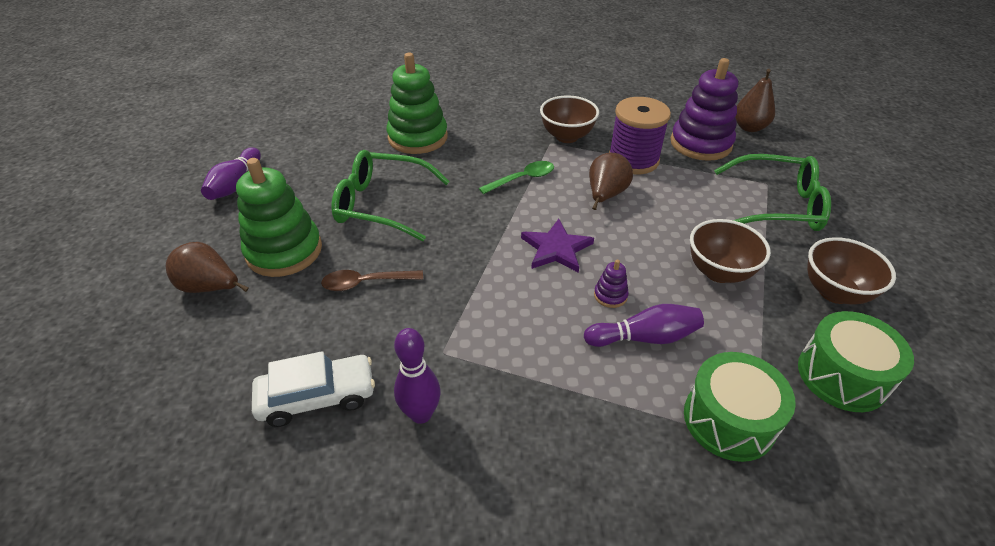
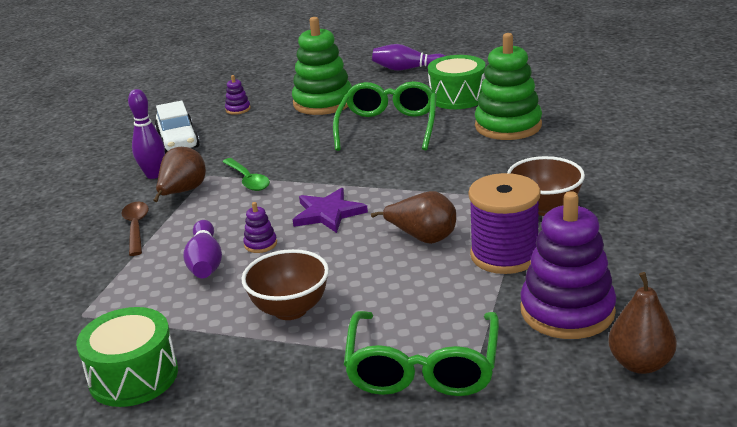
camera: 90 degrees right, 15 degrees down
(210, 287) = (284, 88): brown pear -> brown pear (183, 192)
(249, 333) = (238, 109): none -> purple stacking toy
(366, 283) = (285, 137): brown spoon -> brown spoon (136, 228)
(522, 179) = (444, 187): green spoon -> green spoon (248, 180)
(729, 420) = (107, 303): green drum -> green drum (457, 97)
(834, 292) = (251, 392): brown bowl -> none

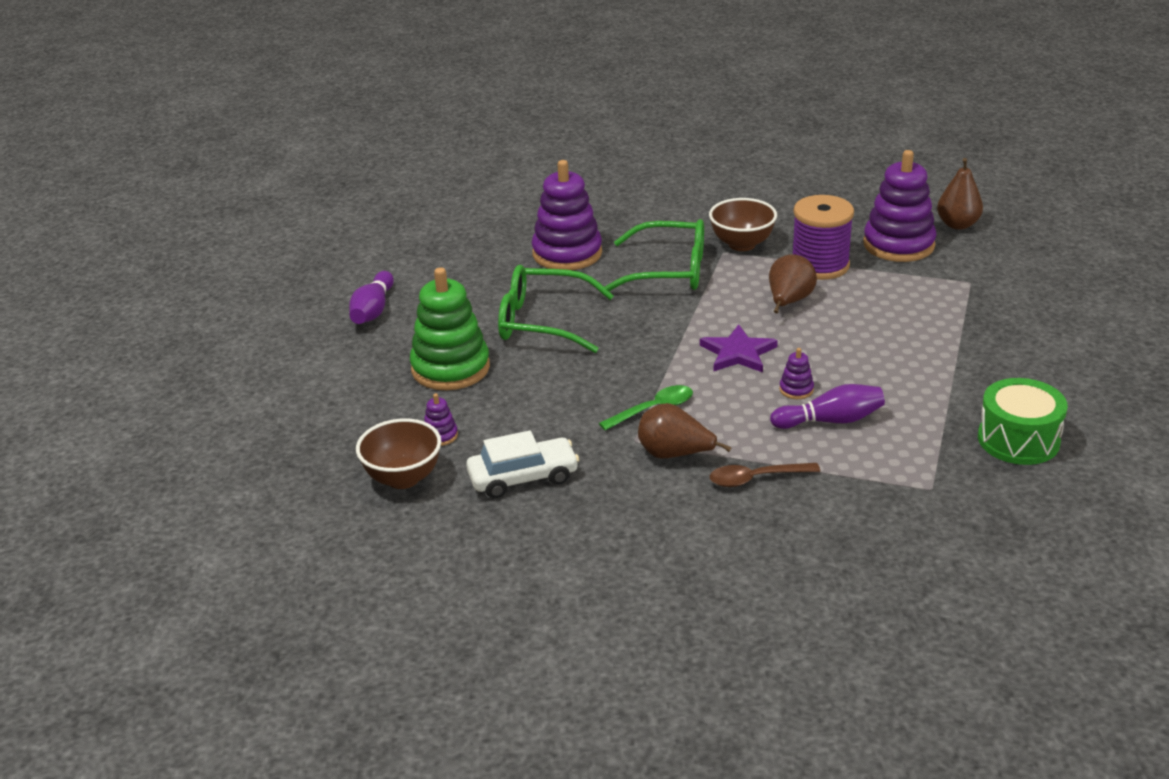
camera: 90 degrees left, 5 degrees up
(154, 175) = (623, 484): purple bowling pin -> none
(290, 309) = (908, 365): brown bowl -> brown bowl (403, 478)
(422, 368) = (978, 303): green glasses -> green glasses (669, 271)
(457, 97) = (479, 279): green drum -> none
(508, 126) = (567, 253): green stacking toy -> purple stacking toy

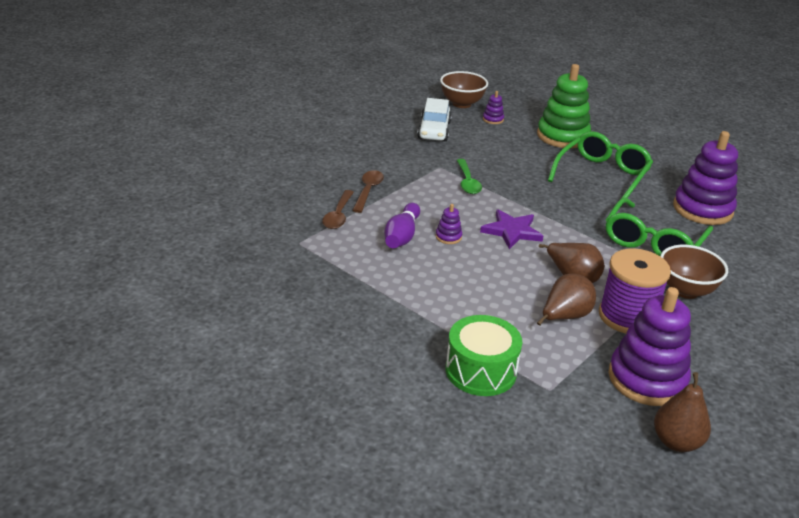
camera: 110 degrees right, 0 degrees up
(373, 310) = (650, 129): purple bowling pin -> none
(674, 454) = (415, 175): brown pear -> brown pear (564, 317)
(839, 481) = (338, 215): none -> brown spoon
(1018, 440) = (311, 300): green drum -> green drum (480, 371)

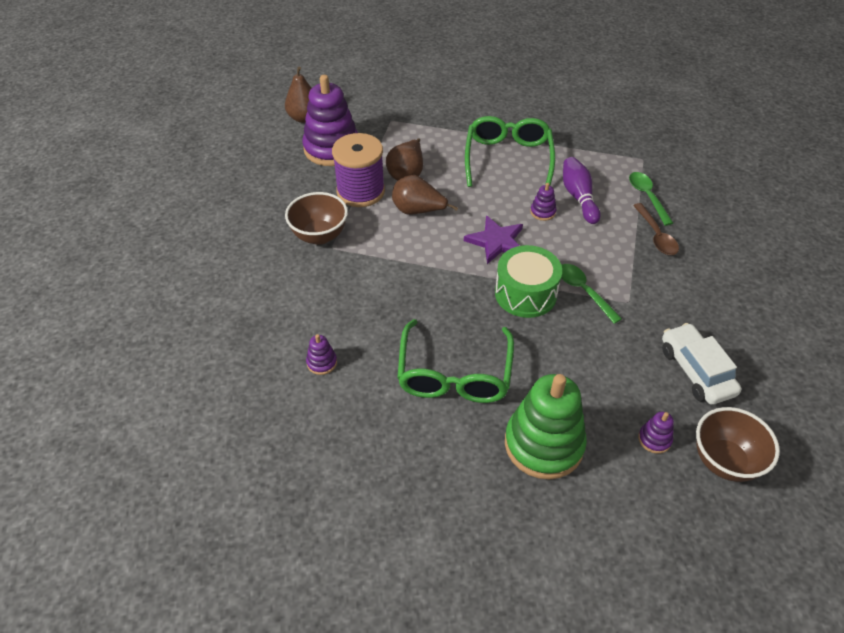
camera: 155 degrees right, 15 degrees up
(338, 215) = (647, 197): brown spoon -> green spoon
(480, 371) = (439, 117): green drum -> green drum (525, 293)
(653, 242) = (363, 284): green glasses -> green glasses (508, 158)
(702, 209) = (322, 362): purple stacking toy -> purple stacking toy, size x0.42

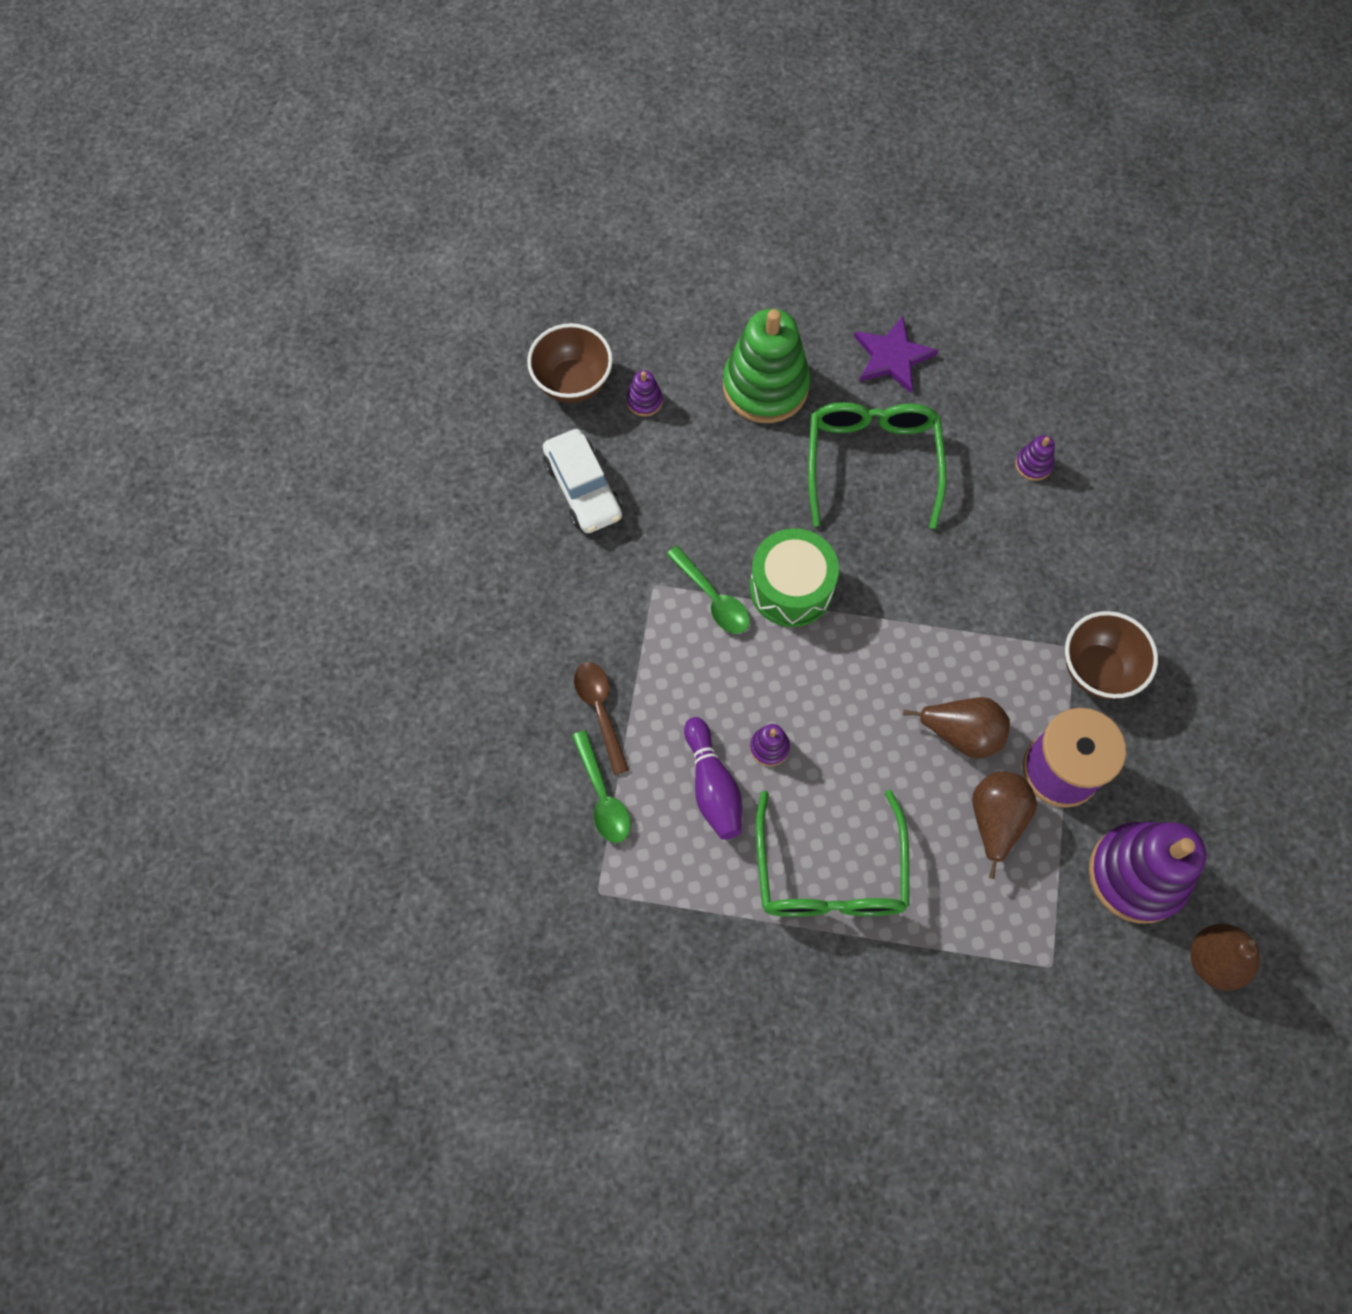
camera: 175 degrees right, 20 degrees up
(496, 241) = (837, 679): purple star -> purple star (892, 357)

